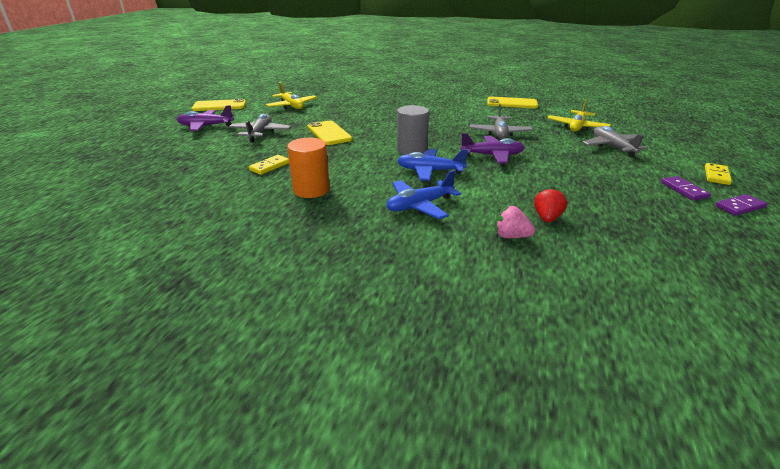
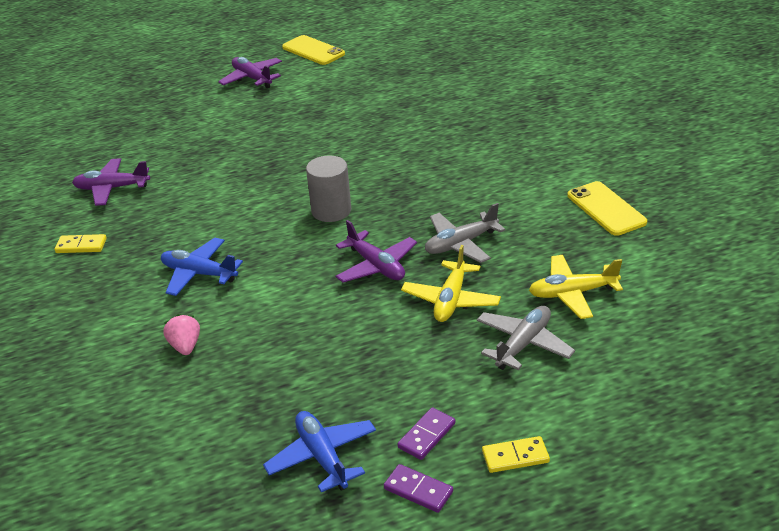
camera: 55 degrees right, 5 degrees up
(234, 205) = (111, 188): none -> purple plane
(260, 133) = (269, 112): grey plane -> none
(270, 166) = (200, 161): yellow domino -> yellow domino (81, 246)
(292, 106) = (368, 83): yellow plane -> yellow plane (451, 300)
(311, 190) = (175, 205): orange cylinder -> none
(329, 133) = (316, 145): yellow phone -> none
(429, 171) = (285, 245): blue plane -> blue plane (322, 457)
(547, 218) = (244, 355): red strawberry -> none

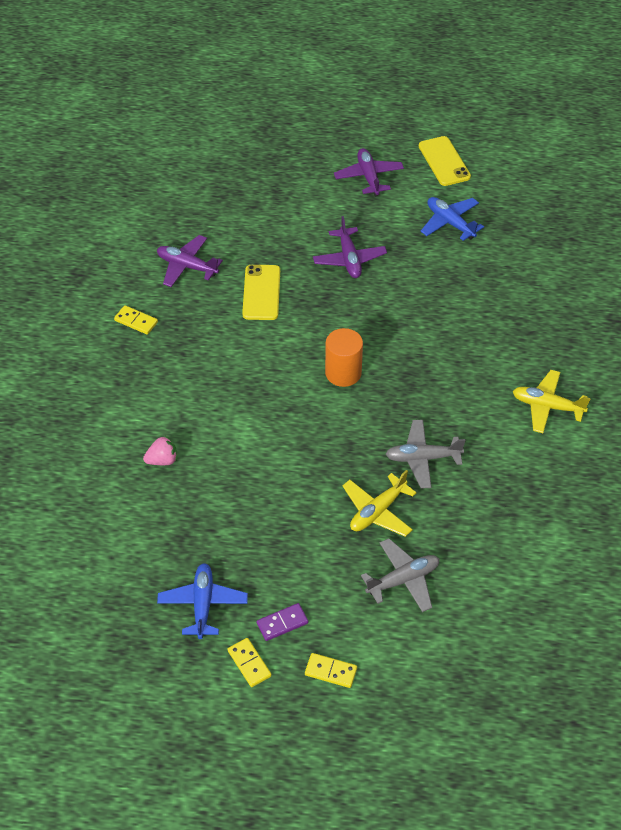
camera: 25 degrees right, 15 degrees up
(185, 346) = (162, 460): pink strawberry -> pink strawberry turned 60 degrees clockwise
(199, 274) = (207, 393): blue plane -> blue plane (450, 223)
(331, 211) = (343, 373): grey cylinder -> orange cylinder
(376, 266) = (343, 449): purple plane -> purple plane (349, 259)
(418, 490) = (249, 663): purple domino -> yellow domino
(572, 293) = (475, 551): yellow plane -> yellow plane (547, 406)
(606, 209) = (568, 477): yellow phone -> yellow phone (261, 292)

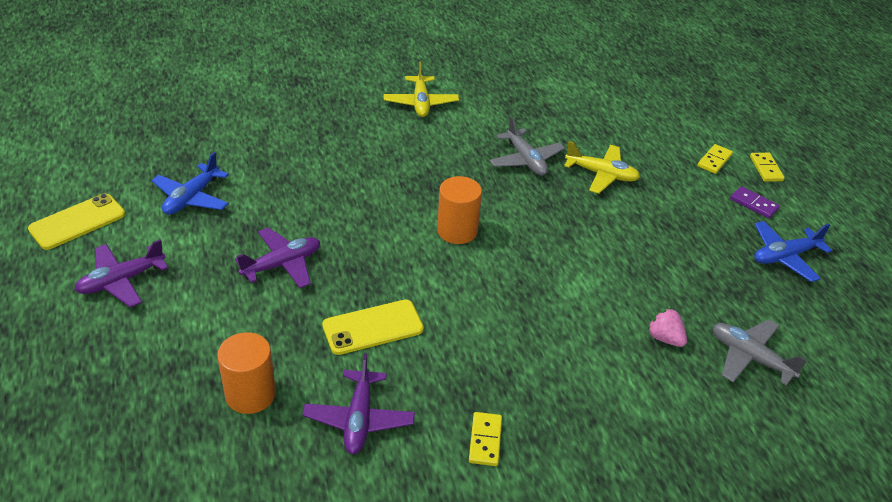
camera: 115 degrees left, 10 degrees down
(234, 222) = (250, 394): none -> orange cylinder
(249, 663) = (805, 213): yellow domino -> yellow domino (714, 160)
(403, 580) = (654, 148): grey plane -> grey plane (750, 357)

